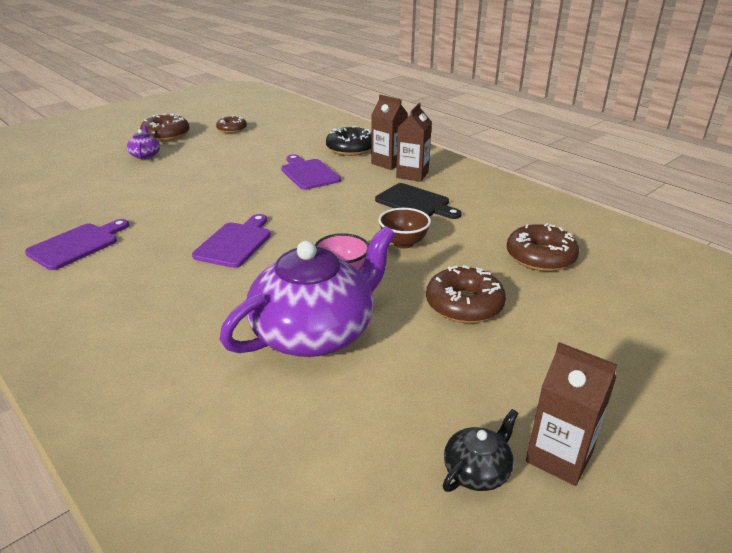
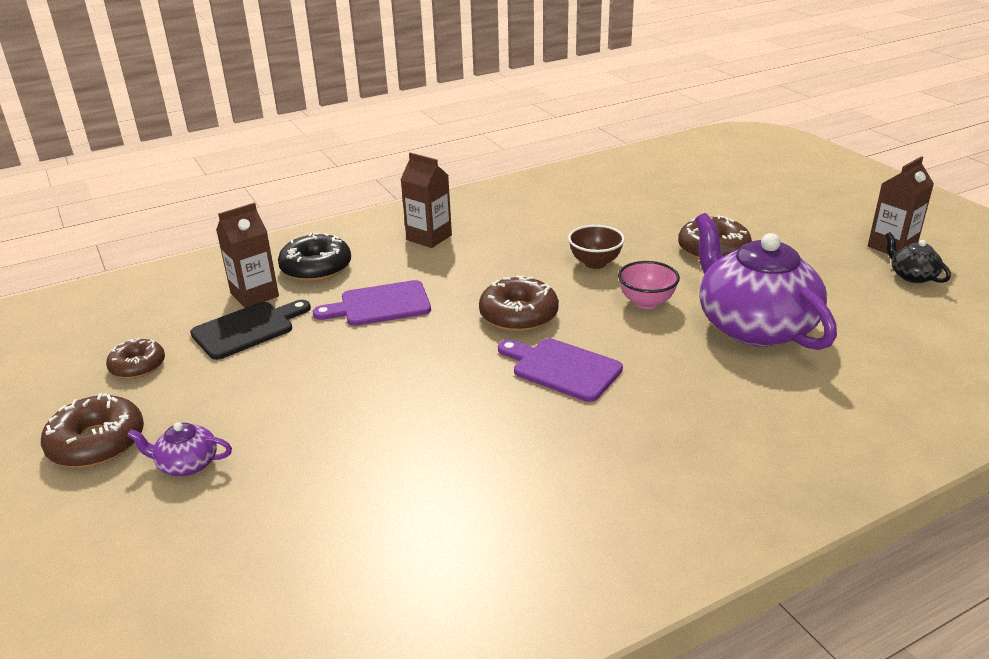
camera: 75 degrees left, 0 degrees up
(77, 245) = (523, 513): purple cutting board -> none
(388, 163) = (383, 247): brown carton -> brown carton (254, 295)
(415, 202) = (504, 245): black cutting board -> black cutting board (247, 329)
(540, 257) = (639, 205): brown donut -> brown donut (518, 315)

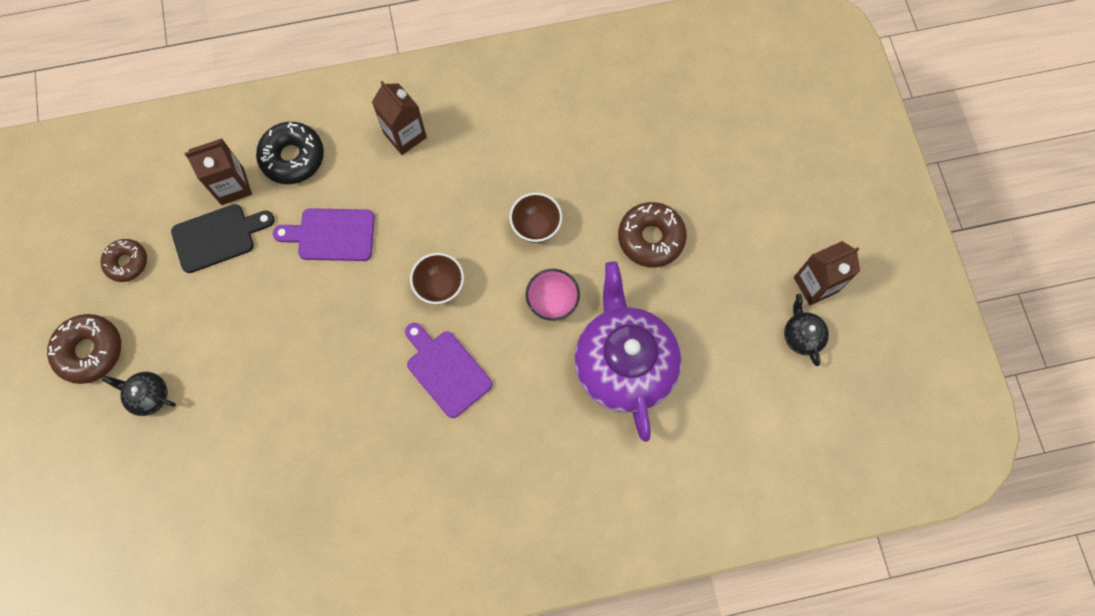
camera: 15 degrees right, 40 degrees up
(187, 464) = (148, 395): purple teapot -> black teapot
(518, 315) = (440, 286): brown donut -> brown bowl

